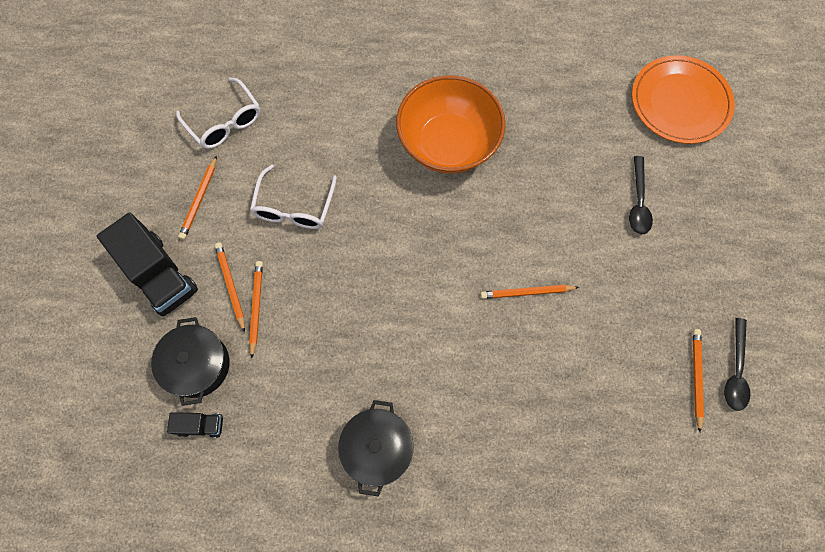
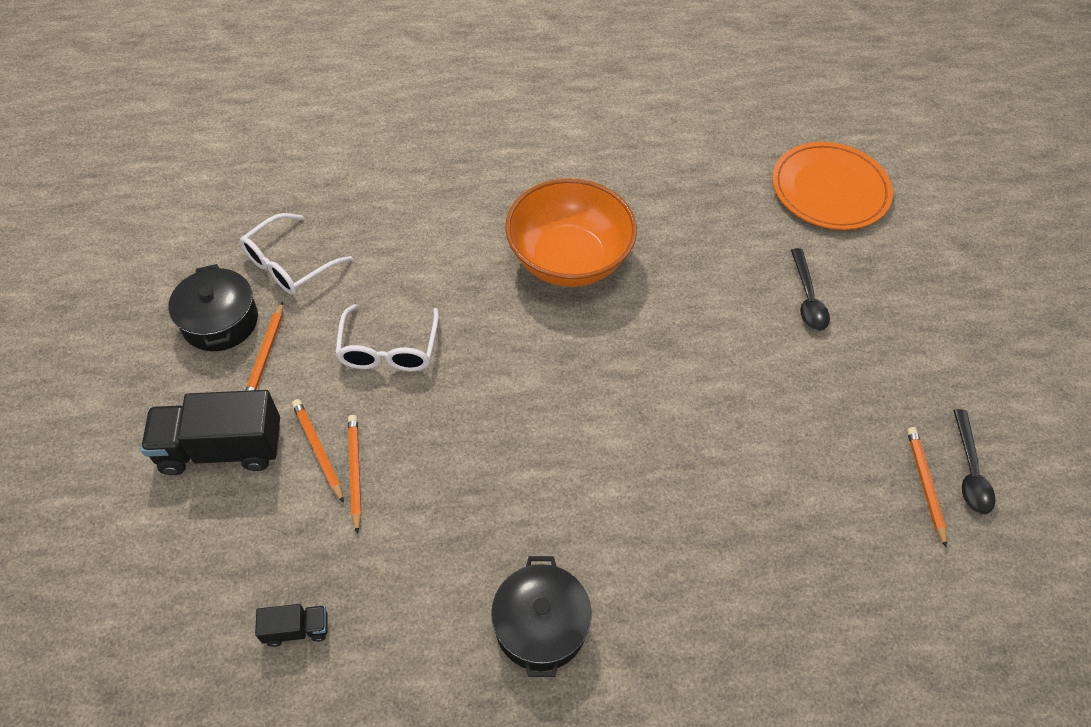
camera: 10 degrees left, 15 degrees down
(159, 275) = (221, 448): black truck -> black truck turned 135 degrees clockwise
(197, 365) = (284, 553): black pot -> black pot (220, 321)
(225, 122) = (289, 265): white glasses -> white glasses turned 90 degrees clockwise
(526, 292) = (696, 413): orange pencil -> none

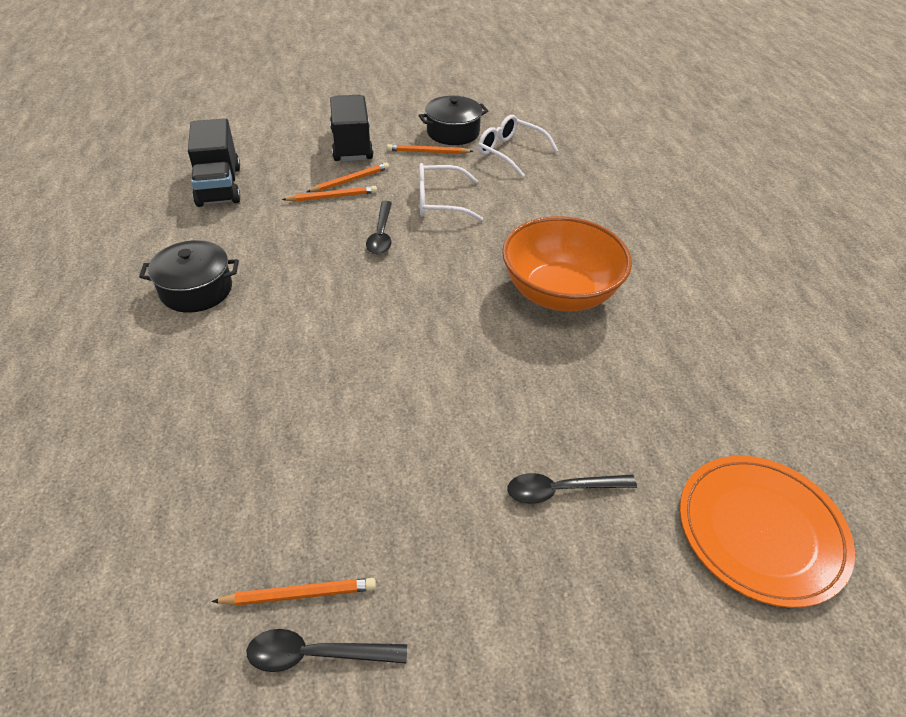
camera: 85 degrees right, 10 degrees down
(297, 629) = (219, 186): black truck -> black truck, size x2.09
(449, 415) = (381, 234): none -> black spoon

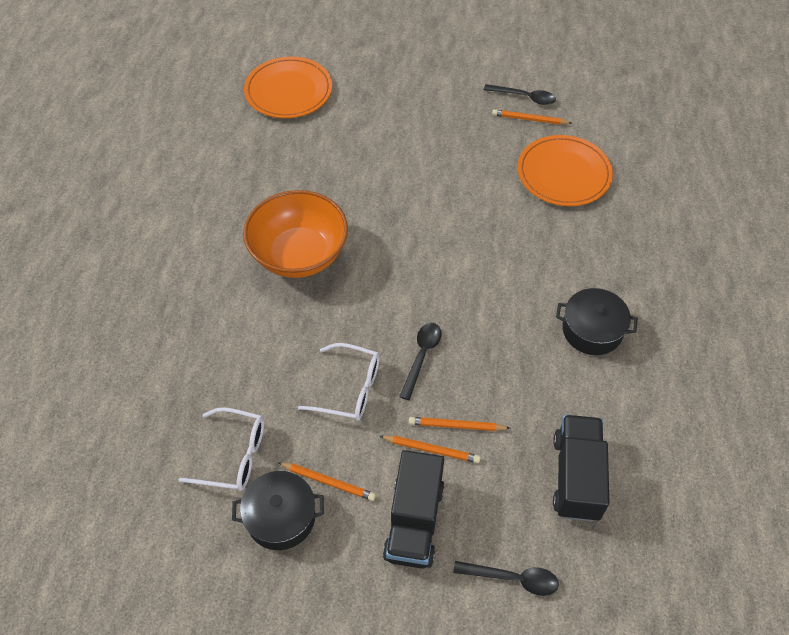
camera: 160 degrees left, 10 degrees up
(229, 488) = (563, 174): none -> orange plate
(350, 180) = (431, 449): orange pencil -> orange pencil turned 150 degrees counterclockwise
(510, 152) = (234, 456): white glasses -> white glasses turned 45 degrees counterclockwise
(561, 490) = (379, 130): black spoon -> black spoon (513, 578)

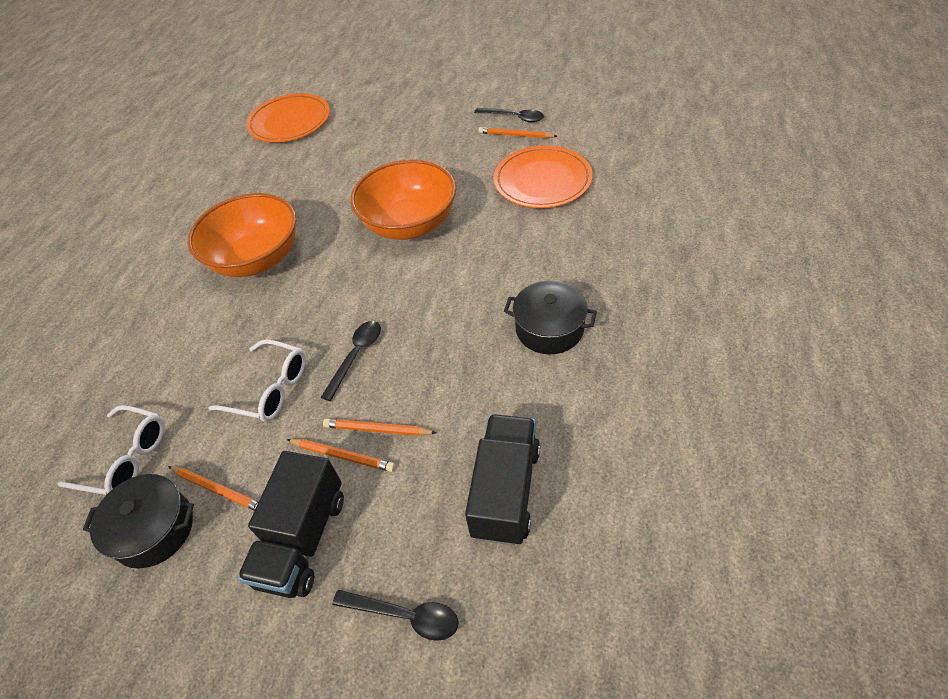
camera: 10 degrees right, 5 degrees down
(443, 219) = (410, 224): none -> orange bowl

